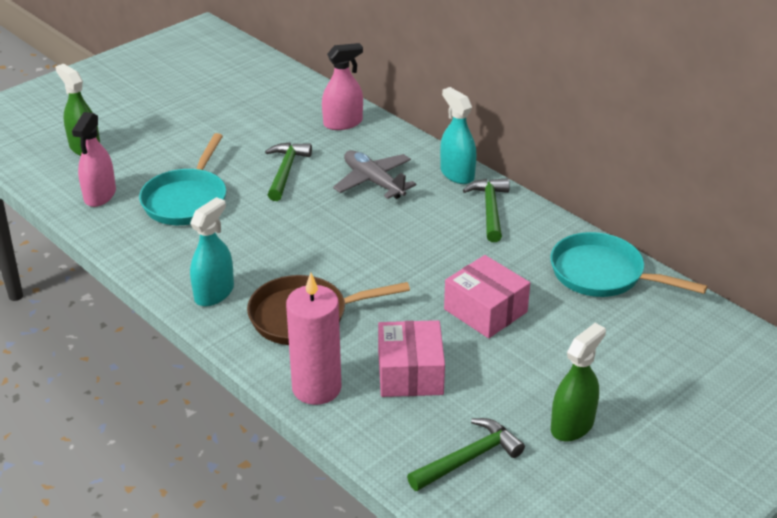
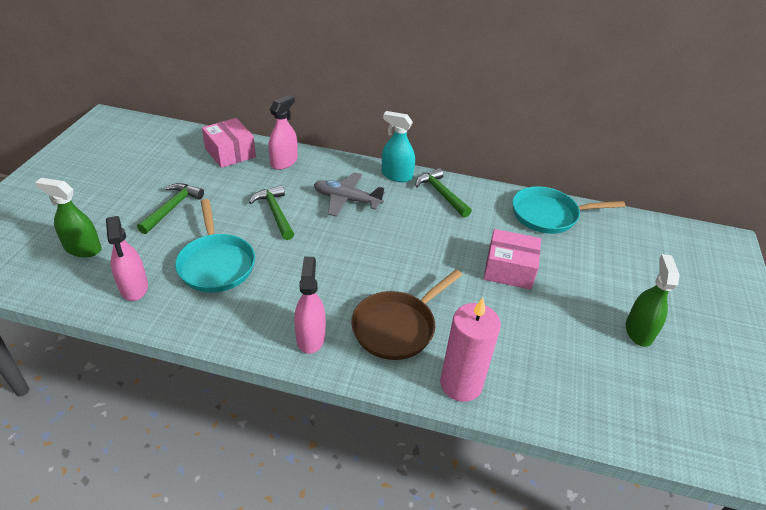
camera: 35 degrees left, 5 degrees up
(214, 293) = (310, 337): turquoise spray bottle -> pink spray bottle
(410, 373) = (510, 340): pink box -> pink box (230, 153)
(468, 458) = (609, 389): green hammer -> green hammer (172, 208)

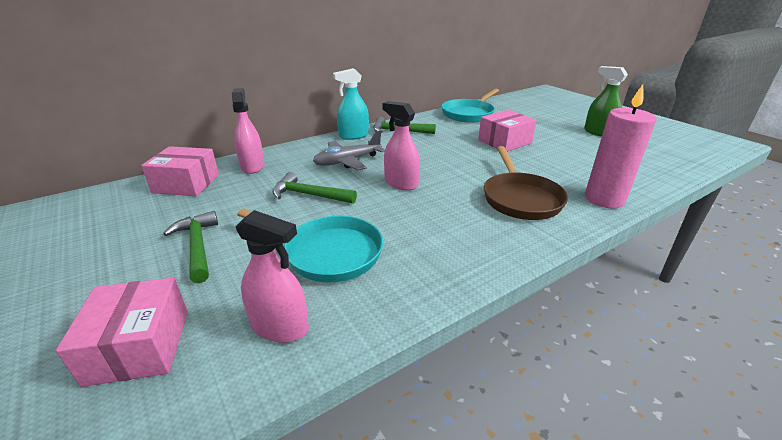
camera: 45 degrees left, 10 degrees down
(83, 249) = (139, 346): green spray bottle -> pink box
(310, 337) = (492, 240): pink spray bottle -> pink spray bottle (401, 183)

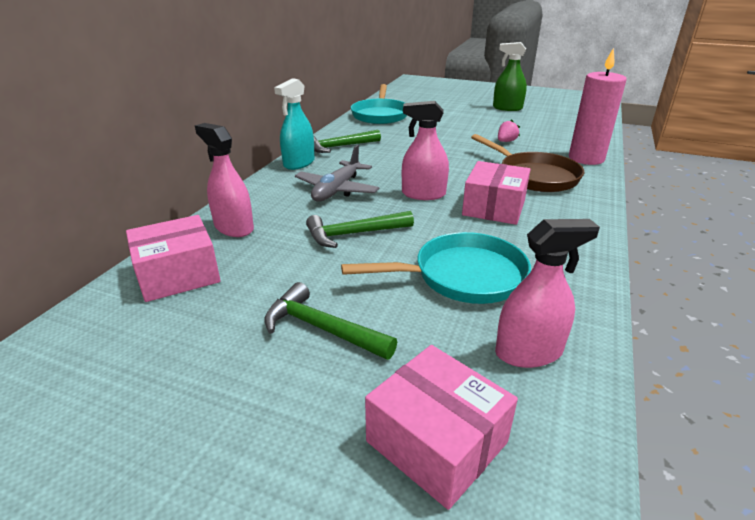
camera: 35 degrees left, 0 degrees up
(504, 142) = (450, 133): pink box -> pink box (494, 207)
(545, 161) = (506, 141): none -> pink strawberry

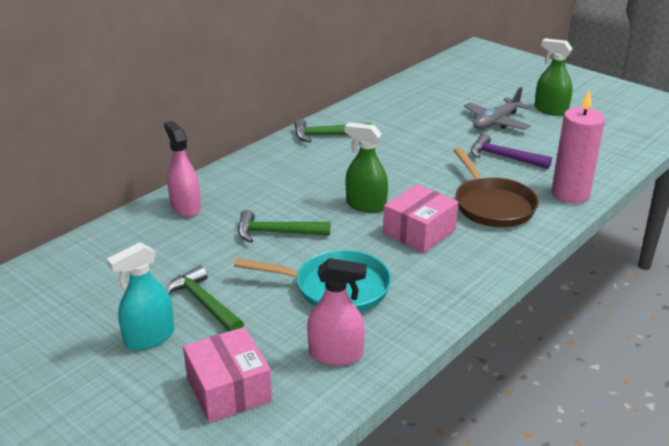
camera: 20 degrees right, 0 degrees up
(178, 274) = (126, 240): pink box -> none
(299, 163) = (276, 149): turquoise spray bottle -> turquoise spray bottle (149, 338)
(337, 190) = (291, 186): grey plane -> grey plane (496, 122)
(380, 115) = (398, 99): turquoise pan -> none
(423, 194) = (366, 205): pink spray bottle -> green spray bottle
(506, 141) = (504, 157): pink strawberry -> purple hammer

